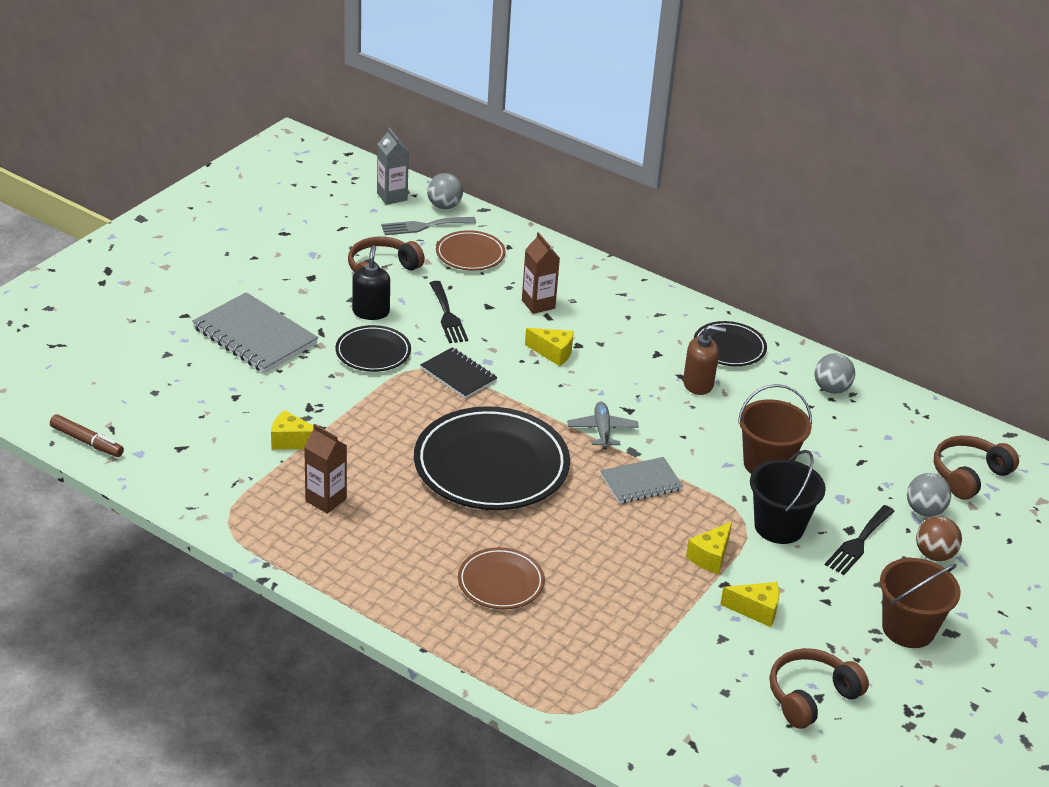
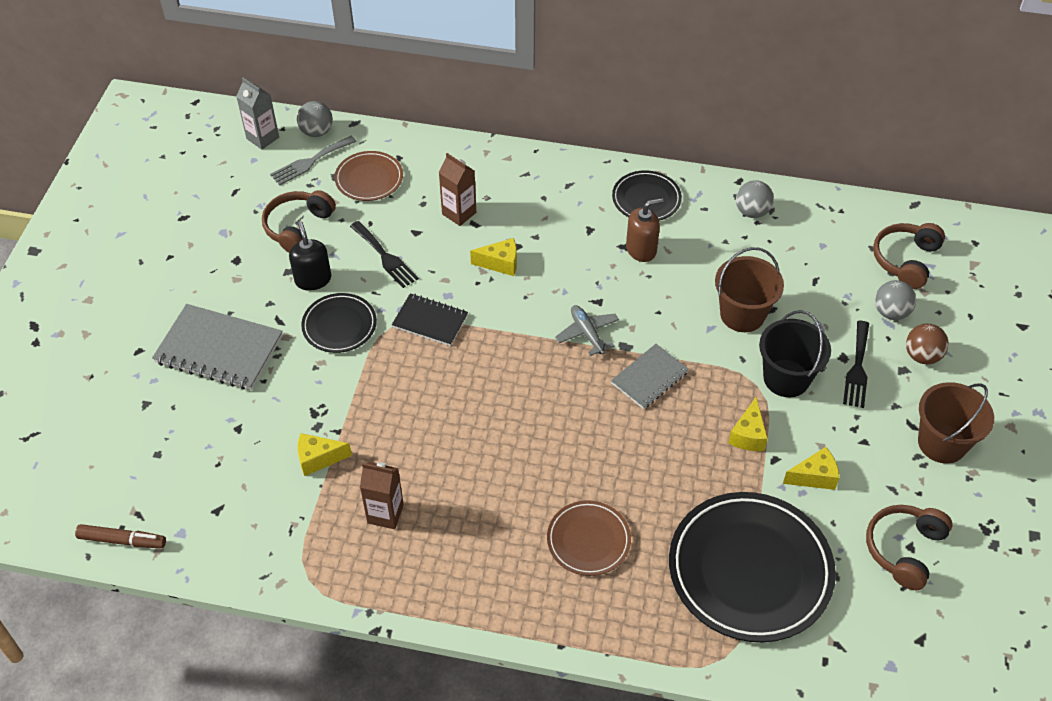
camera: 20 degrees left, 15 degrees up
(491, 465) = (512, 412): black plate -> black plate (750, 570)

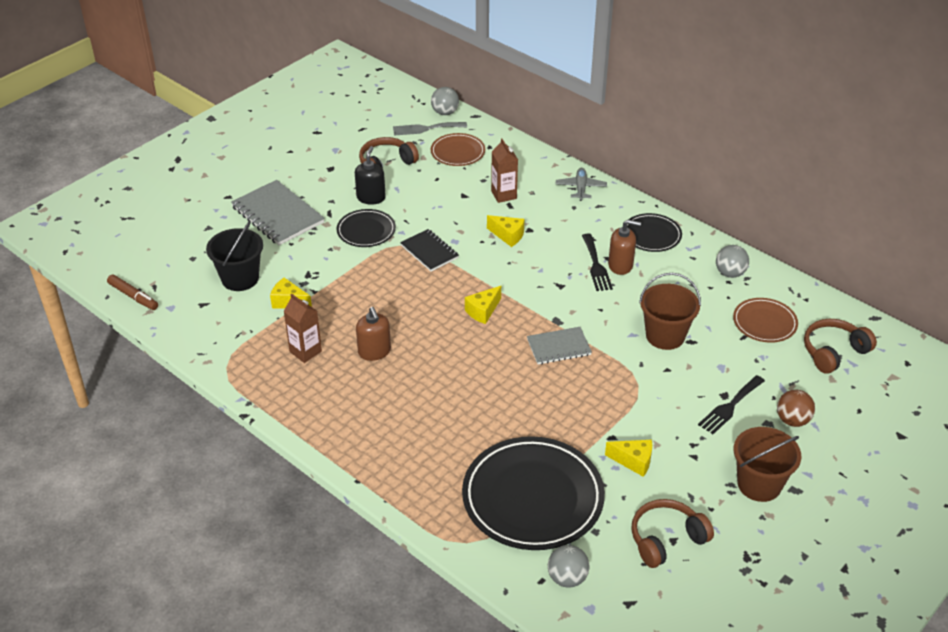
camera: 30 degrees right, 10 degrees down
(262, 138) = (405, 104): grey carton -> none
(385, 257) = (430, 202): black fork -> black fork (596, 265)
(462, 476) = (374, 352): none -> brown soap dispenser
(587, 333) = (535, 302): grey plane -> grey plane (580, 188)
(588, 540) = (430, 427): brown plate -> brown plate (764, 323)
(748, 435) = (604, 413): yellow cheese -> yellow cheese (483, 311)
(786, 378) = (665, 390): black bucket -> black bucket (240, 278)
(891, 312) = (790, 381): grey ball -> grey ball (567, 578)

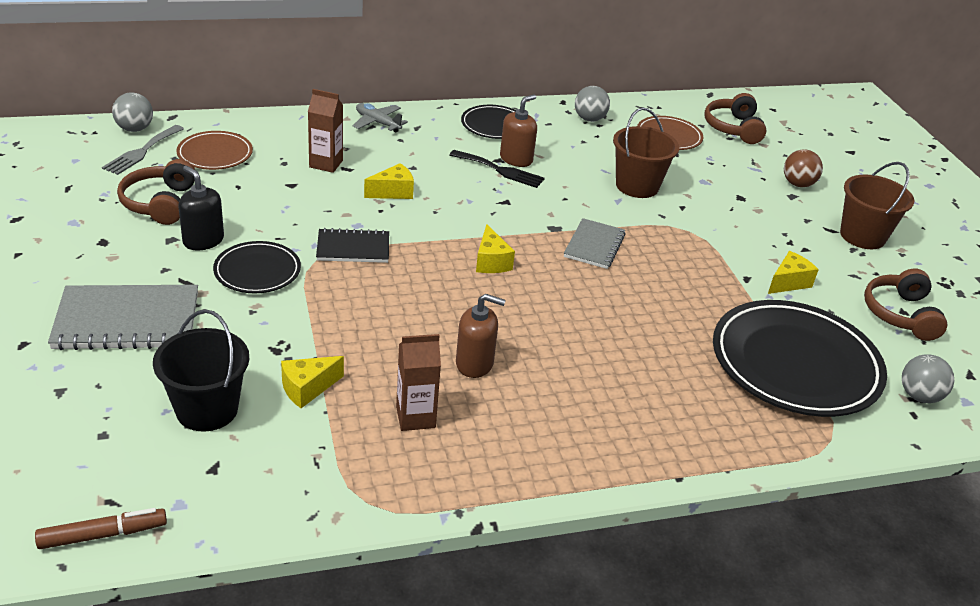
camera: 60 degrees left, 5 degrees down
(730, 406) = (757, 202): black fork -> none

